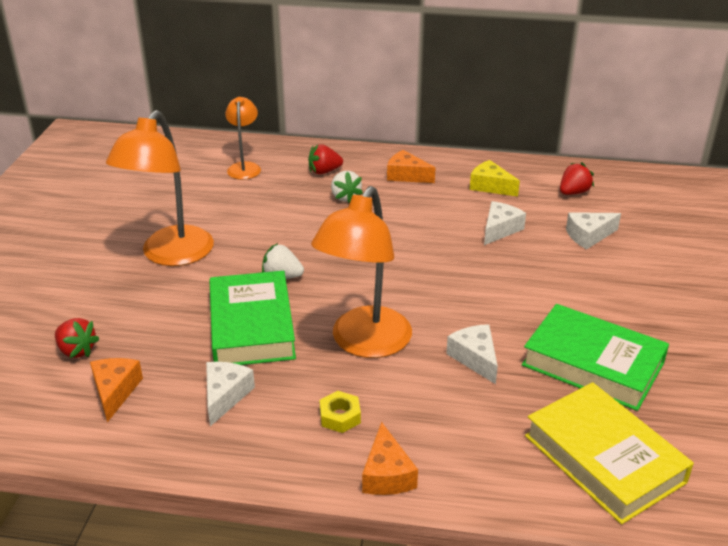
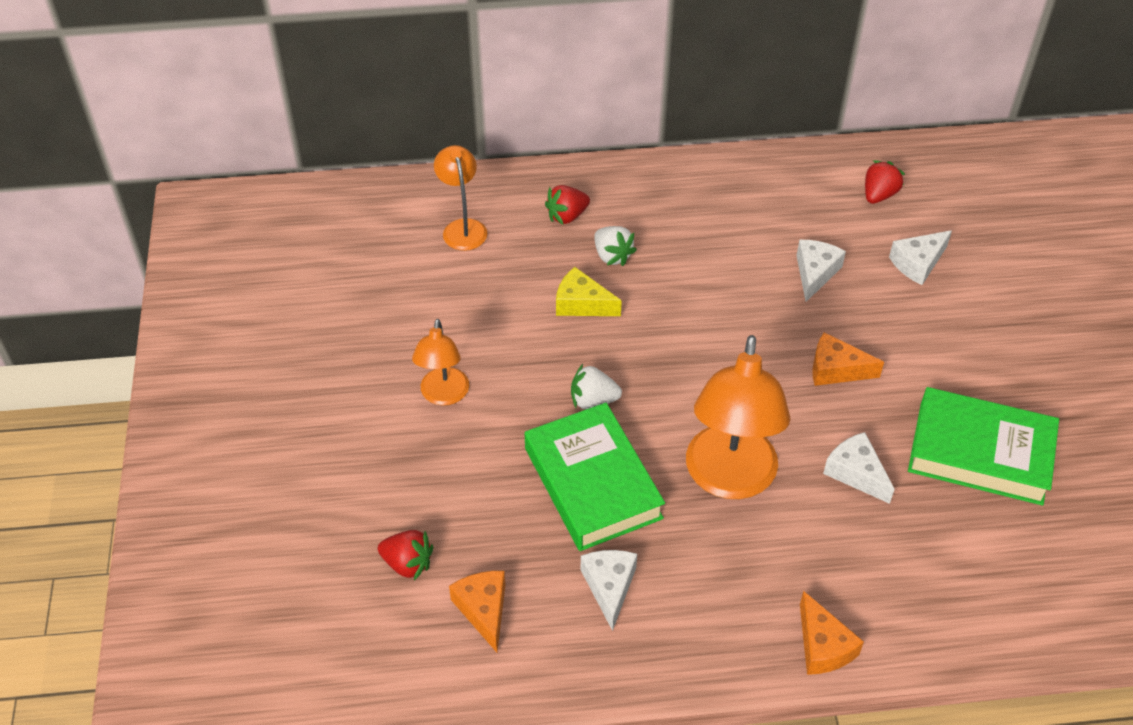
camera: 15 degrees left, 15 degrees up
(171, 255) = (443, 395): orange lamp -> orange lamp, size x0.55
(340, 416) = (744, 585): yellow nut -> none
(406, 175) = (671, 204): orange cheese -> orange cheese (836, 369)
(490, 186) = (779, 203): yellow cheese -> yellow cheese (582, 304)
(604, 459) = (1028, 574): yellow book -> none

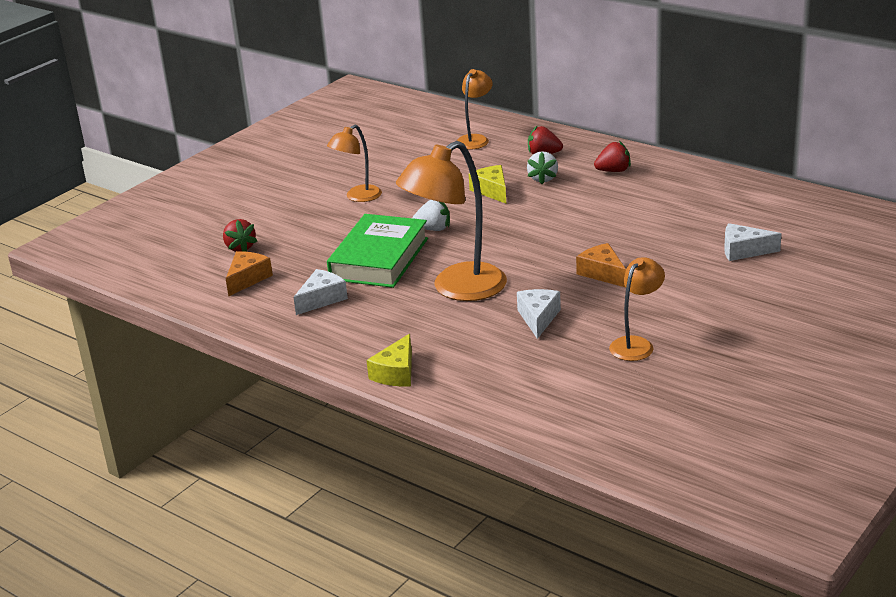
camera: 45 degrees right, 20 degrees down
(593, 400) = (433, 229): white strawberry -> white strawberry turned 135 degrees clockwise
(815, 273) = (661, 230): white cheese -> none
(822, 646) = (396, 373): orange cheese -> yellow cheese
(879, 195) = (770, 212): red strawberry -> red strawberry (613, 171)
(980, 453) = (636, 344): green book -> orange lamp

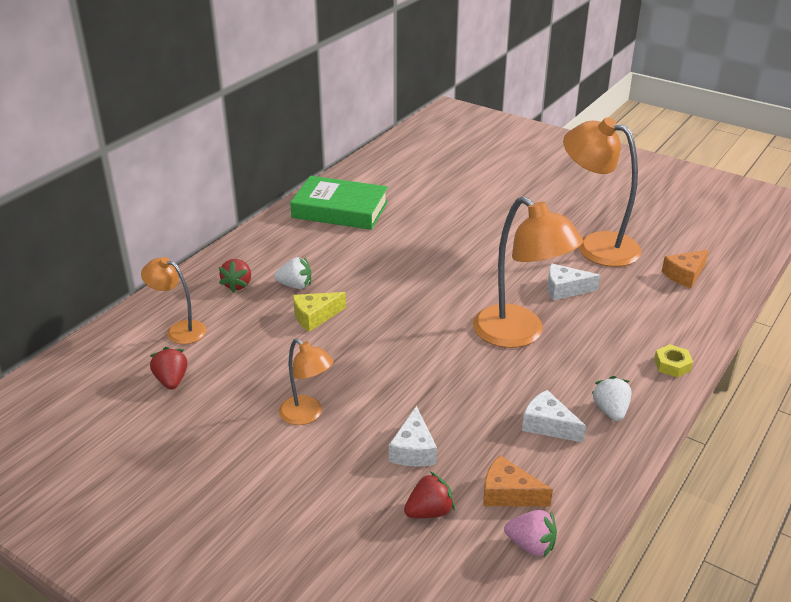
camera: 95 degrees left, 5 degrees up
(193, 287) = (531, 545): none -> pink strawberry
(379, 259) = (460, 388): green book -> green book (340, 210)
(396, 373) = (672, 365): yellow cheese -> yellow nut
(433, 229) = (396, 353): white strawberry -> white strawberry (610, 411)
(602, 273) = (486, 257): orange cheese -> orange cheese (685, 275)
(613, 171) = (290, 246): red strawberry -> red strawberry (171, 380)
(636, 344) = (596, 245): orange lamp -> orange lamp, size x1.81
(744, 251) = (449, 195): white cheese -> white cheese (413, 450)

